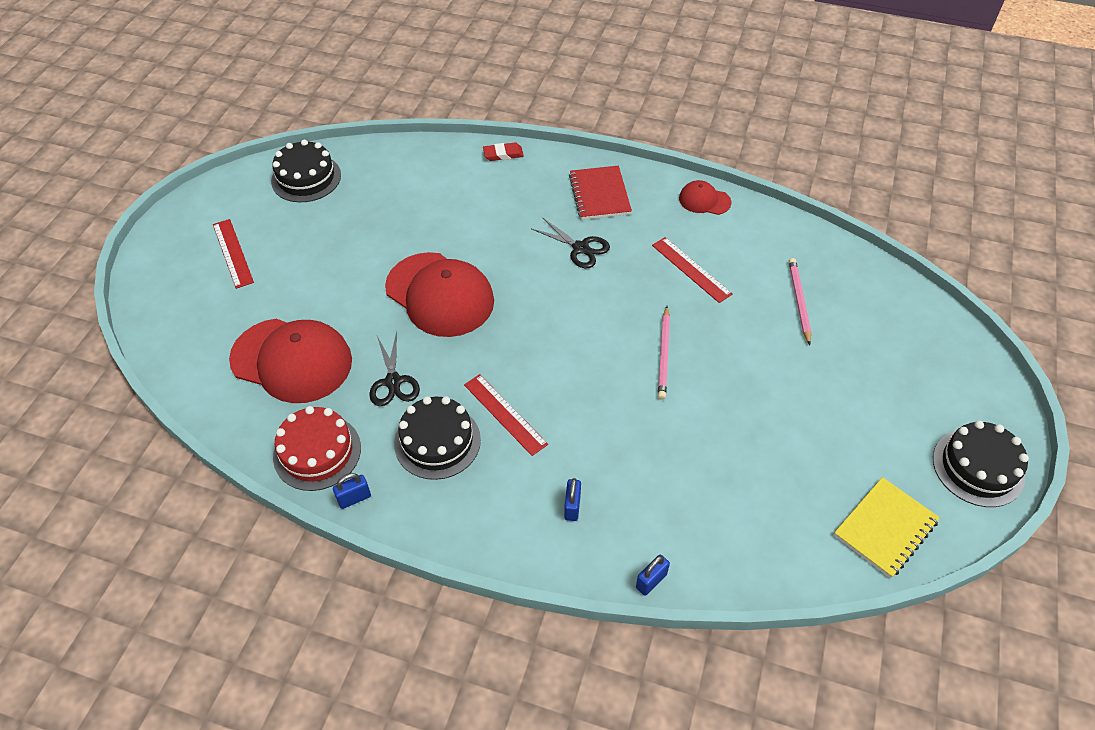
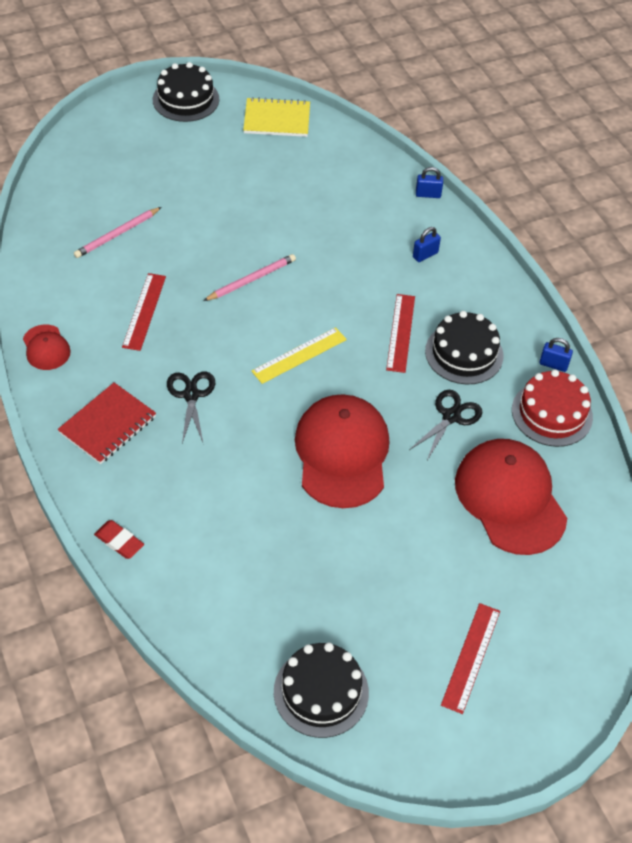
camera: 135 degrees left, 0 degrees up
(552, 331) = (299, 355): none -> yellow ruler

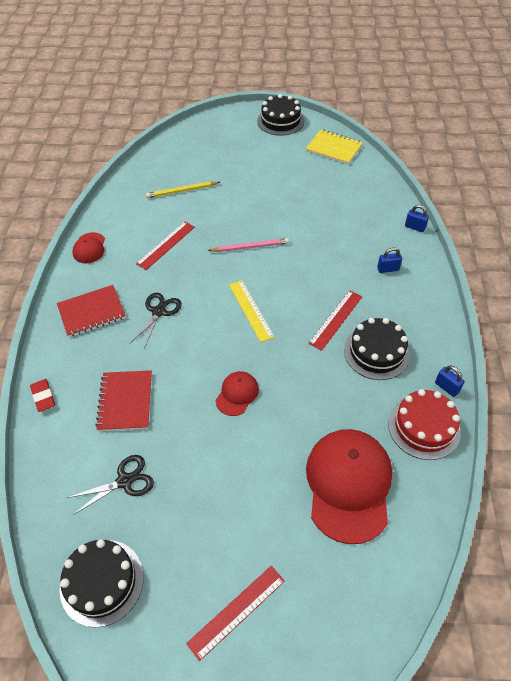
camera: 30 degrees right, 0 degrees up
(117, 234) = (182, 191): pink pencil -> yellow pencil
(221, 509) = (125, 401): none -> red notebook
(299, 355) = (251, 310): yellow ruler -> yellow ruler turned 75 degrees clockwise
(342, 453) = (237, 394): red cap -> red cap, size x0.48
(451, 416) = (338, 398): black scissors -> black scissors (125, 481)

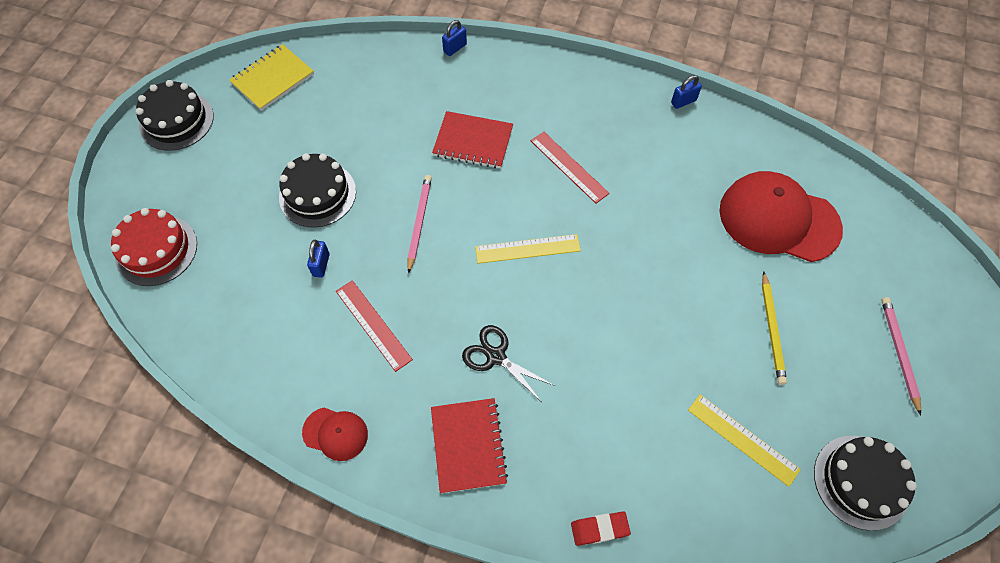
camera: 75 degrees left, 10 degrees up
(125, 401) = (631, 421): red notebook -> red notebook (473, 142)
(125, 481) = (742, 439): black scissors -> yellow ruler
(182, 191) = (268, 282): yellow pencil -> yellow pencil (772, 329)
(237, 394) = (648, 293): red cap -> none
(237, 611) = (898, 353): red ruler -> pink pencil
(376, 352) = (625, 144): black cake -> black cake (317, 194)
(388, 269) = (510, 95): blue padlock -> blue padlock (321, 265)
(424, 427) = (725, 136): red cake -> red cake (156, 250)

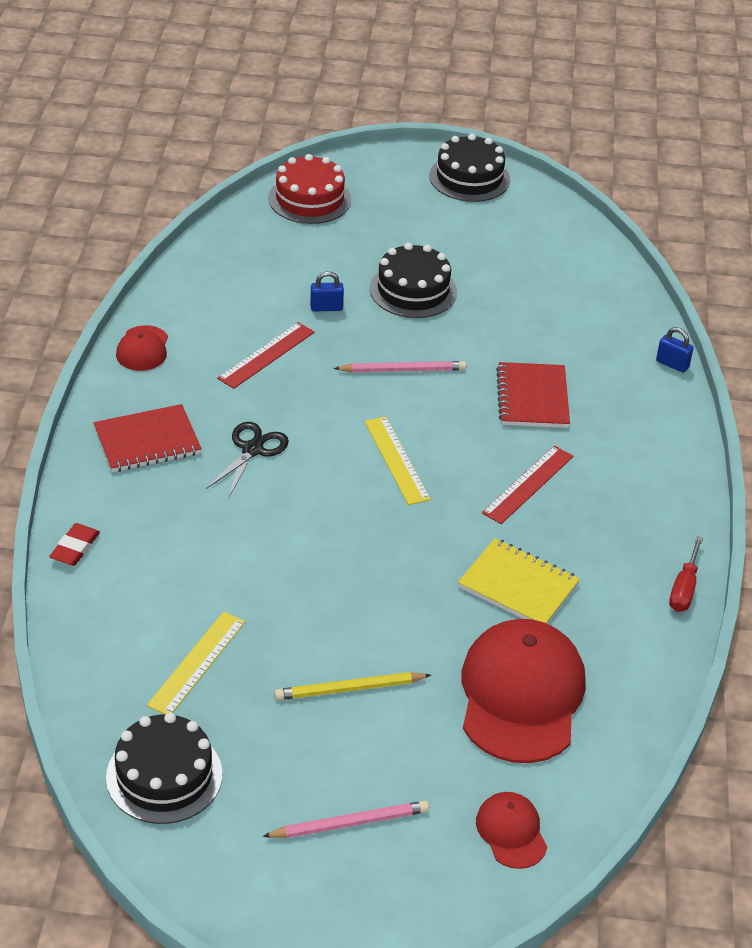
camera: 75 degrees right, 20 degrees down
(273, 79) = (555, 231): yellow notebook -> yellow notebook (518, 586)
(599, 529) = (75, 548): red eraser -> red eraser turned 45 degrees clockwise
(683, 101) = (684, 588): blue padlock -> red screwdriver
(899, 253) = (511, 832): none -> red cap

